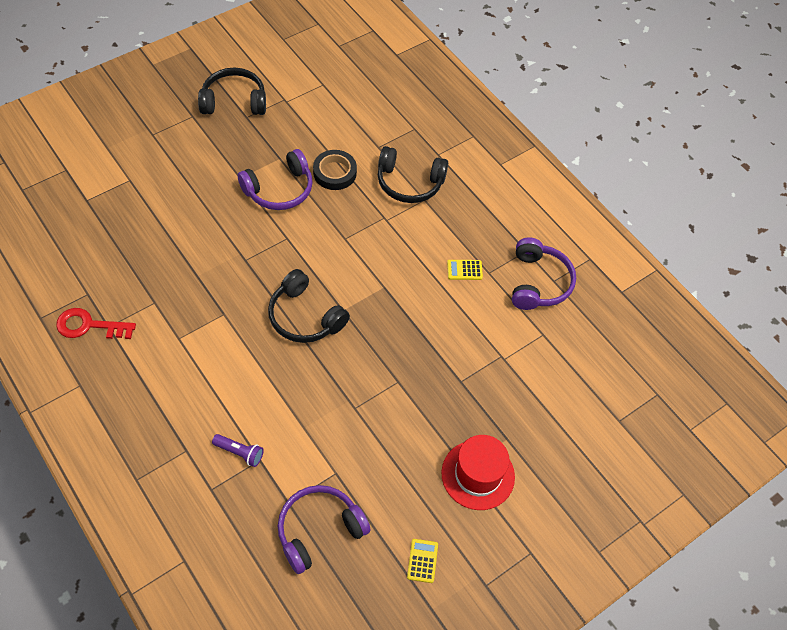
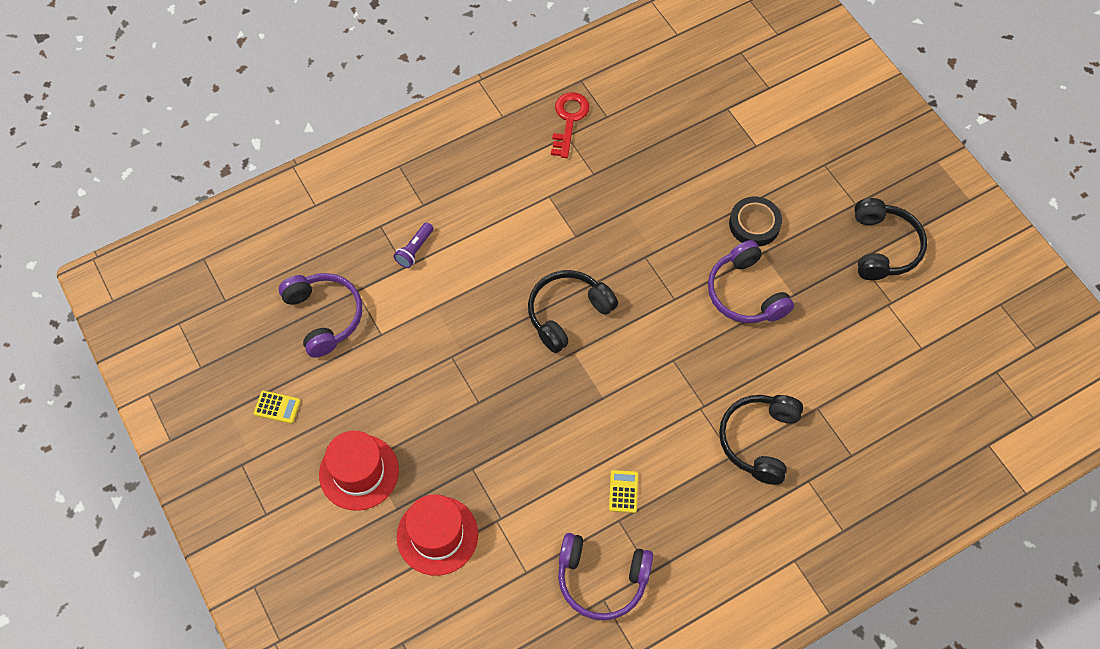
camera: 100 degrees right, 5 degrees up
(335, 173) = (773, 354): black tape -> black tape (754, 224)
(524, 403) = (437, 535): none -> red hat

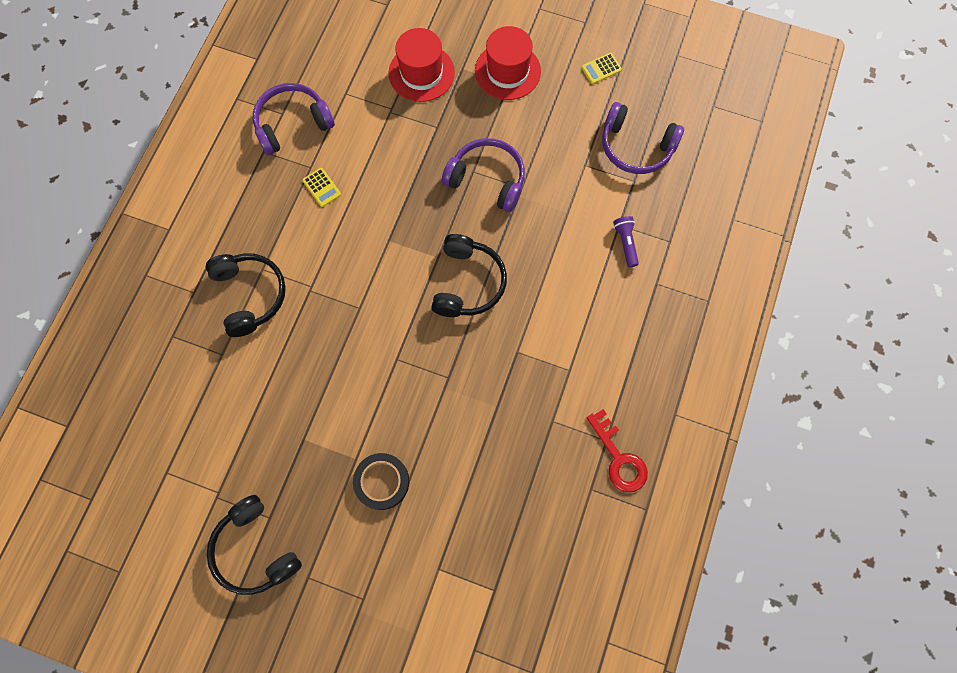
camera: 140 degrees right, 10 degrees up
(745, 293) = (343, 409): purple headphones -> purple headphones (487, 179)

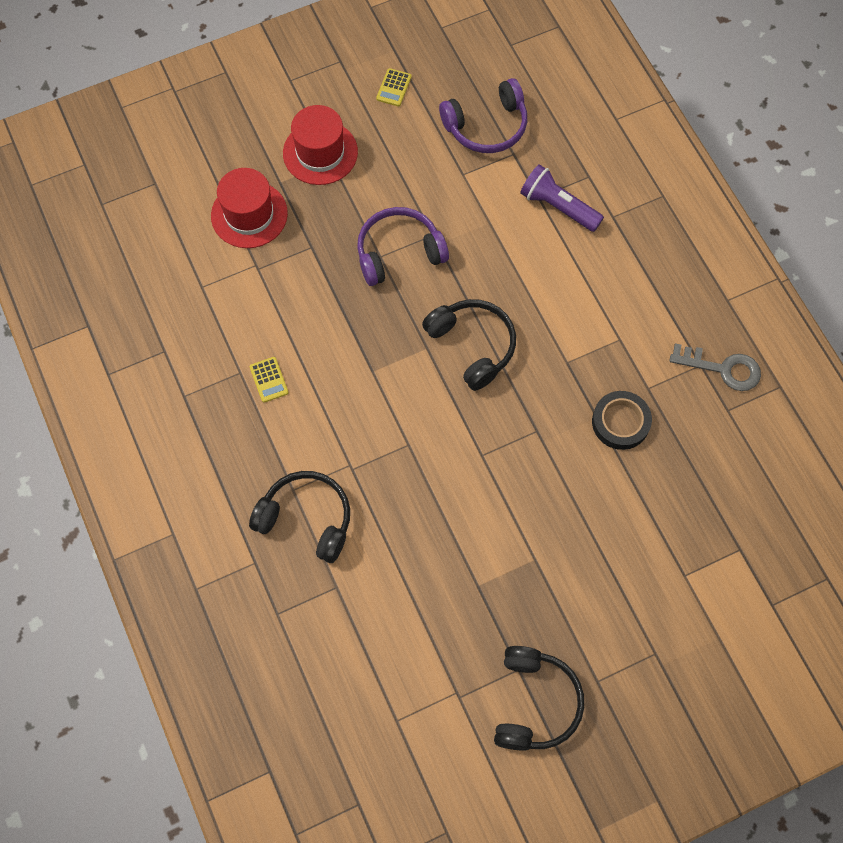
camera: 45 degrees left, 5 degrees down
(255, 549) = (534, 703): black headphones -> black headphones turned 90 degrees counterclockwise
(292, 124) = (184, 351): purple headphones -> none
(321, 187) = (269, 380): yellow calculator -> yellow calculator turned 60 degrees clockwise
(382, 482) = (573, 556): black tape -> black tape (620, 422)
(619, 457) = (722, 368): red key -> grey key
(625, 243) = (558, 207): purple flashlight -> purple flashlight, size x1.59

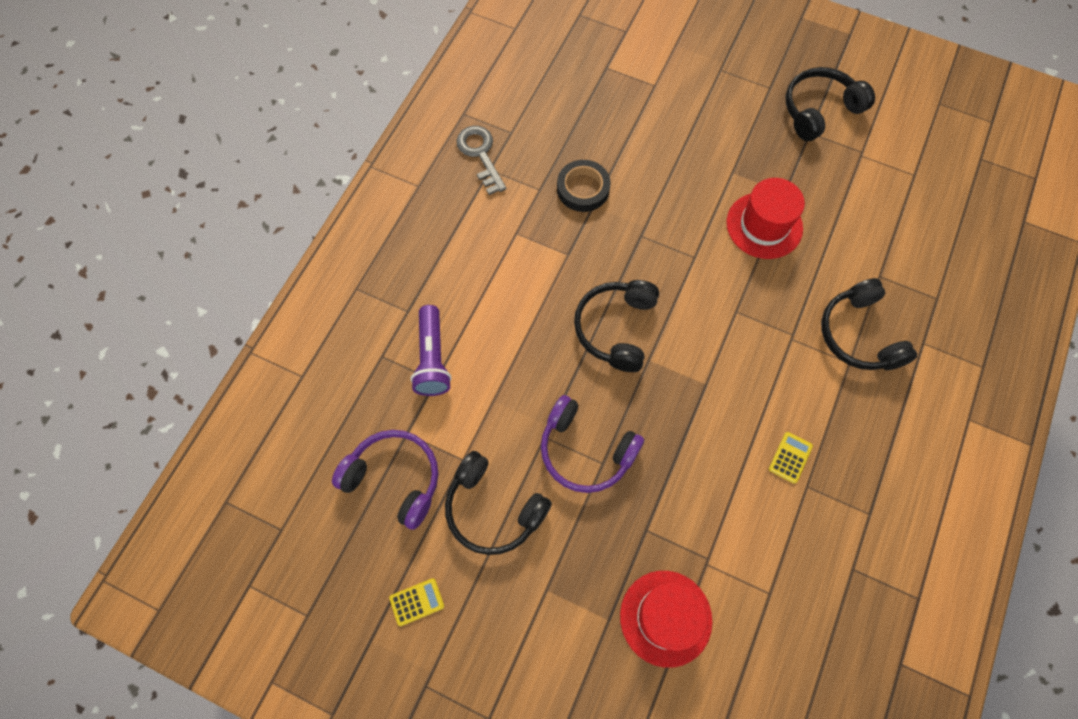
camera: 130 degrees left, 0 degrees up
(320, 152) = (546, 610): red hat -> red hat (764, 225)
(412, 168) = (493, 509): none -> black headphones

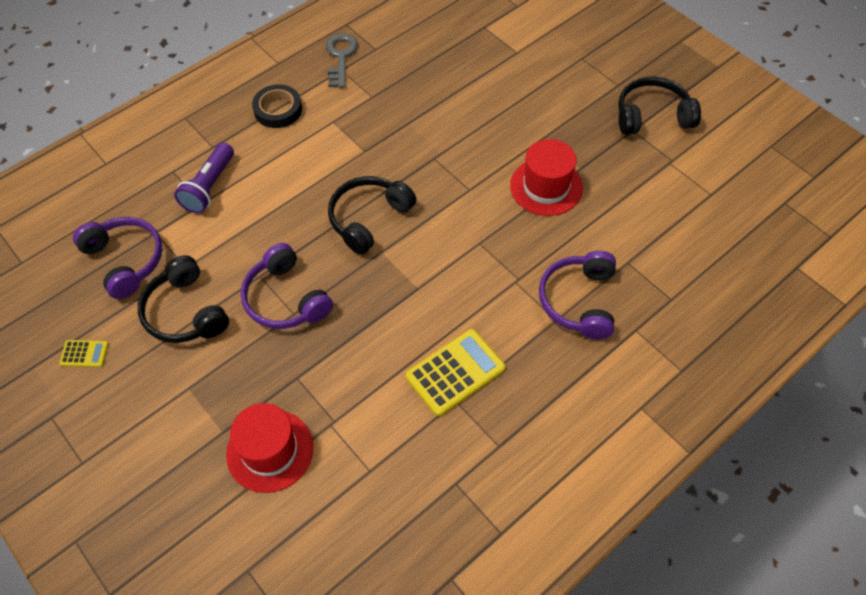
camera: 25 degrees right, 10 degrees down
(583, 189) = (407, 108): black tape -> black tape (278, 110)
(790, 457) = (455, 372): yellow calculator -> yellow calculator, size x1.99
(859, 335) = (579, 301): black headphones -> purple headphones

